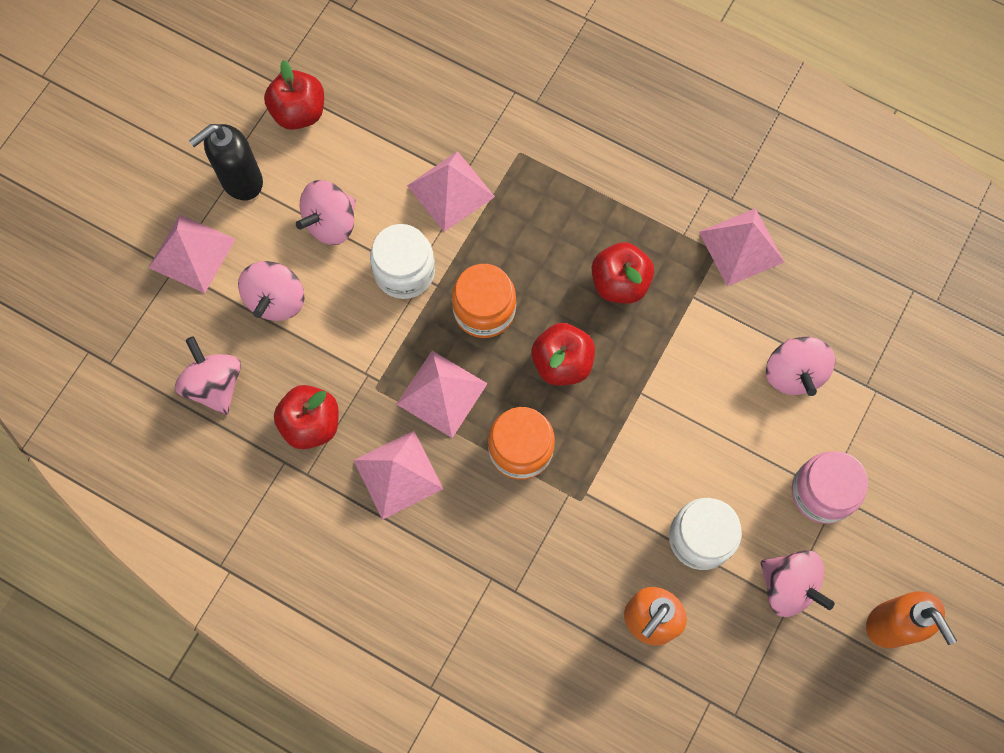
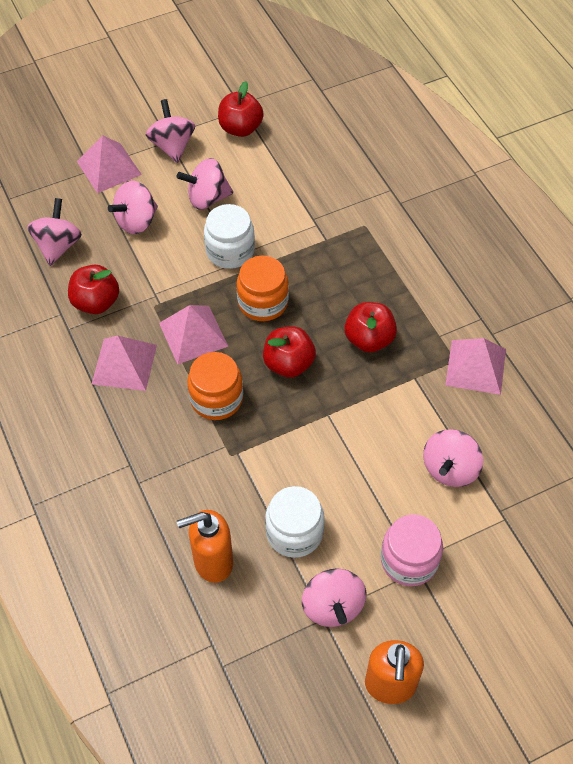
camera: 35 degrees right, 15 degrees down
(241, 181) = (172, 146): black soap dispenser -> pink spinning top
(450, 191) = (300, 222): pink pyramid -> none

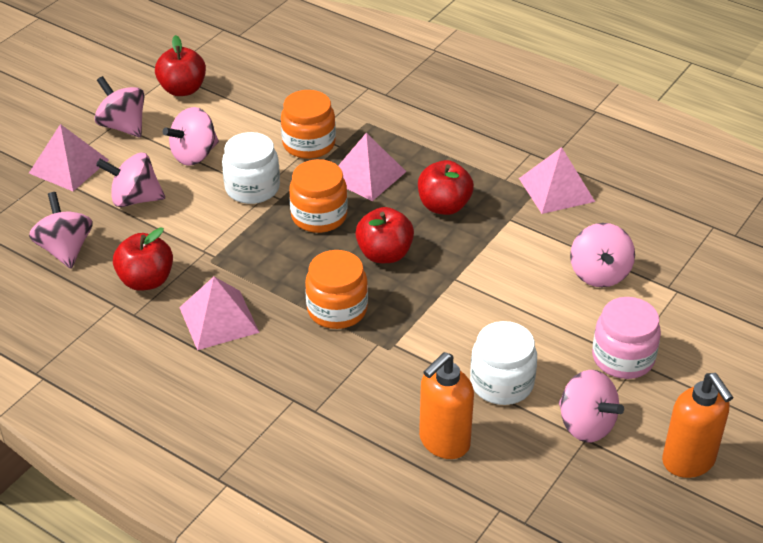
camera: 30 degrees left, 15 degrees down
(136, 221) = (135, 199): pink spinning top -> pink spinning top turned 75 degrees clockwise
(193, 334) = (270, 267): pink pyramid -> pink pyramid (366, 175)
(303, 227) = (309, 144): none -> orange jar

